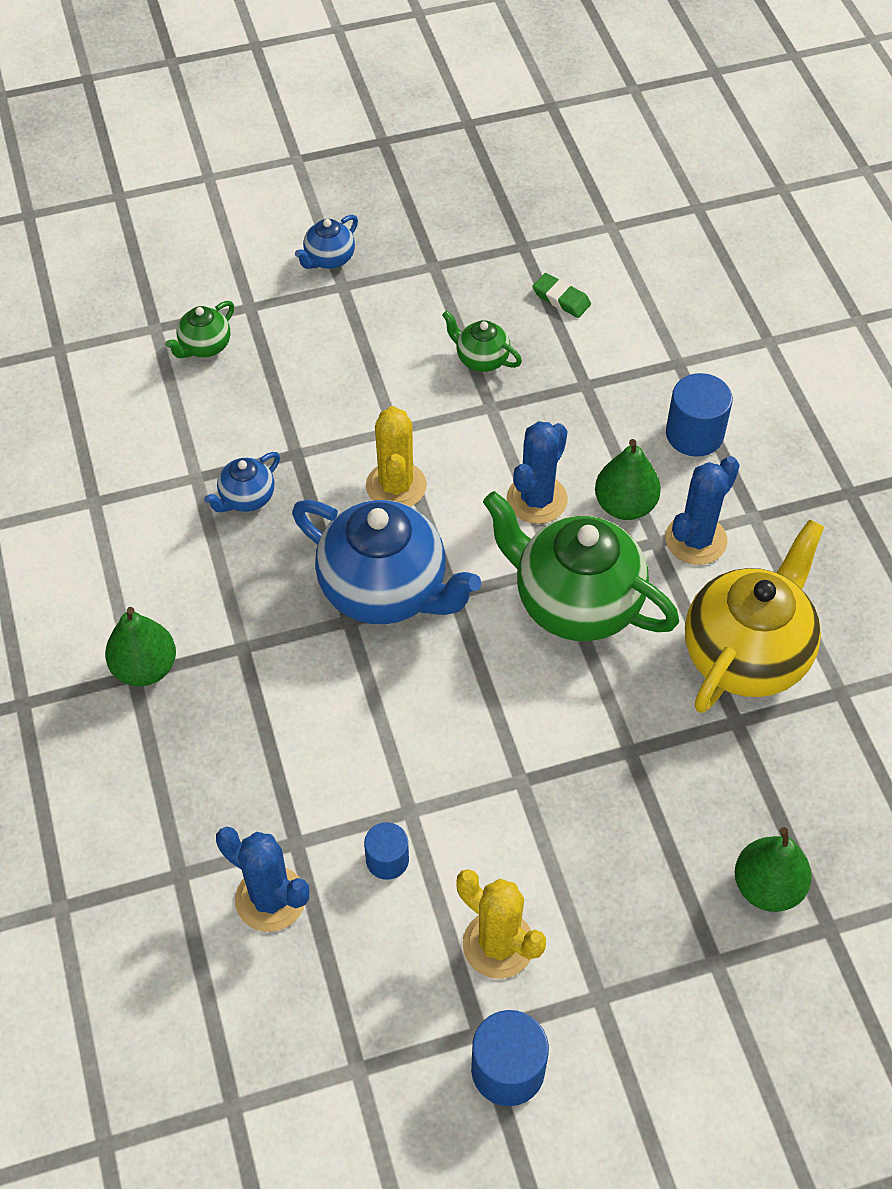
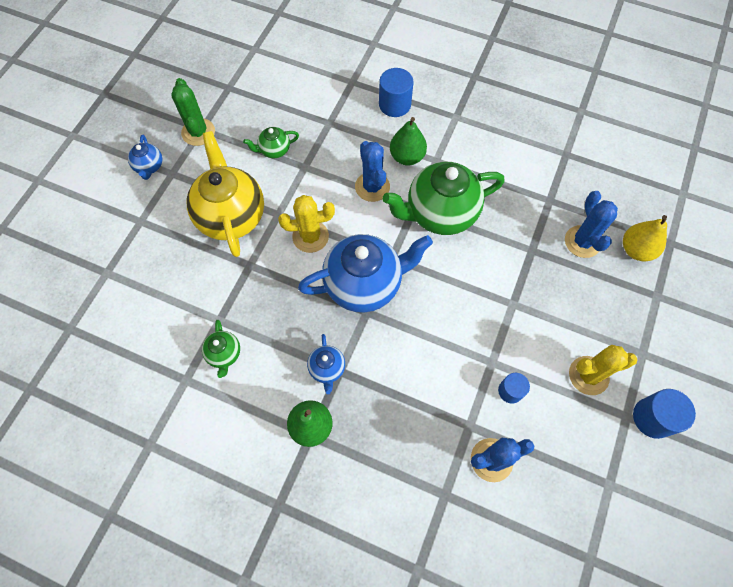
camera: 50 degrees left, 10 degrees up
(204, 346) = (143, 258): green teapot -> green teapot (224, 354)
(246, 498) = (254, 306): blue teapot -> blue teapot (327, 369)
(396, 486) = (310, 236): yellow cactus -> yellow cactus turned 45 degrees counterclockwise
(425, 267) = (198, 132): none -> green cactus
(561, 299) = (273, 96): green eraser -> none
(696, 539) = (448, 145): blue cactus -> blue cactus (582, 242)
(746, 655) = (521, 172): yellow teapot -> yellow teapot (231, 216)
(767, 887) = (636, 250): green pear -> yellow pear

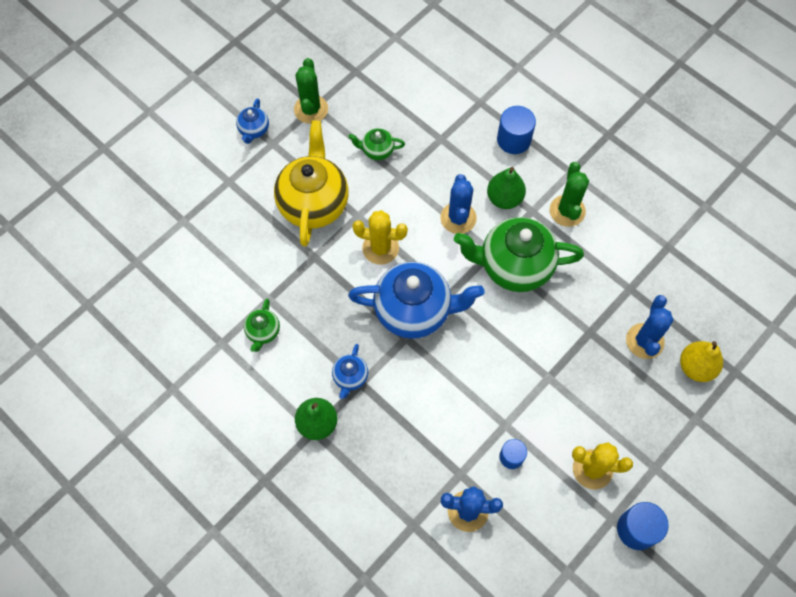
camera: 20 degrees right, 0 degrees up
(466, 150) = (567, 211): none -> green cactus

